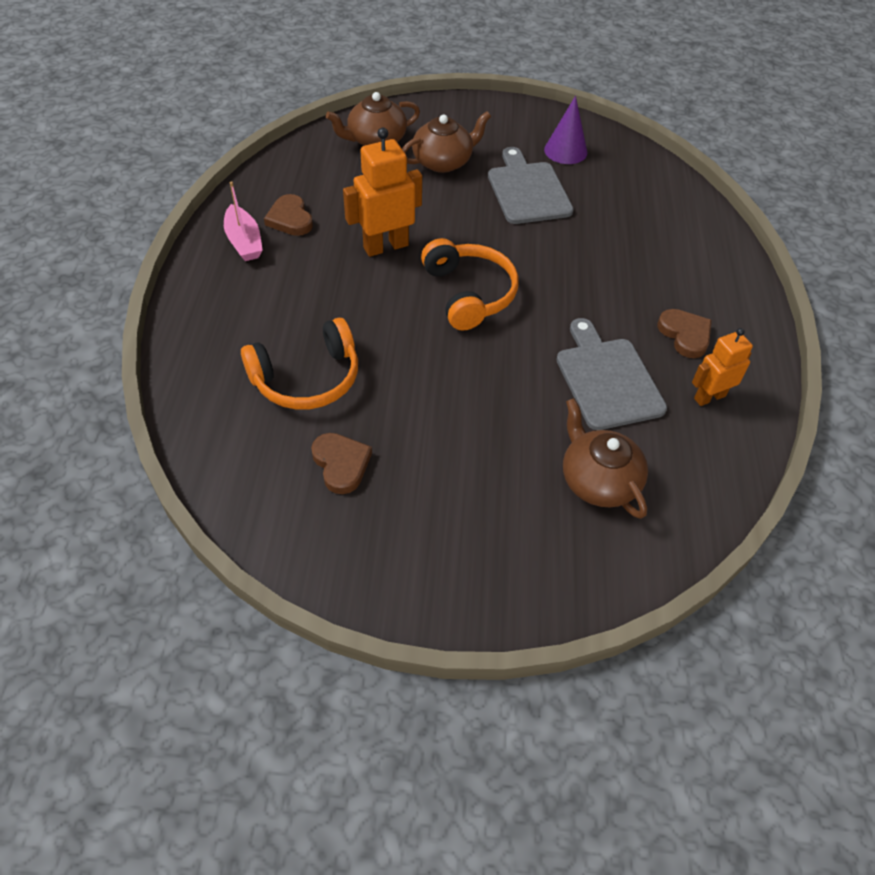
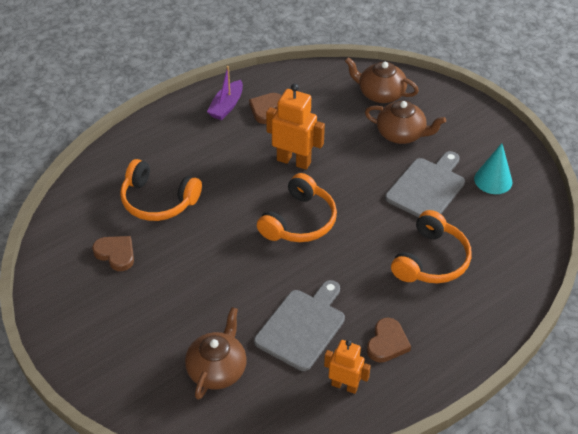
camera: 50 degrees right, 5 degrees down
(244, 241) = (226, 106): pink boat -> purple boat
(341, 464) = (116, 254): brown heart -> brown heart turned 75 degrees counterclockwise
(565, 151) = (493, 180): purple cone -> turquoise cone
(616, 244) = (431, 260): none -> orange headphones

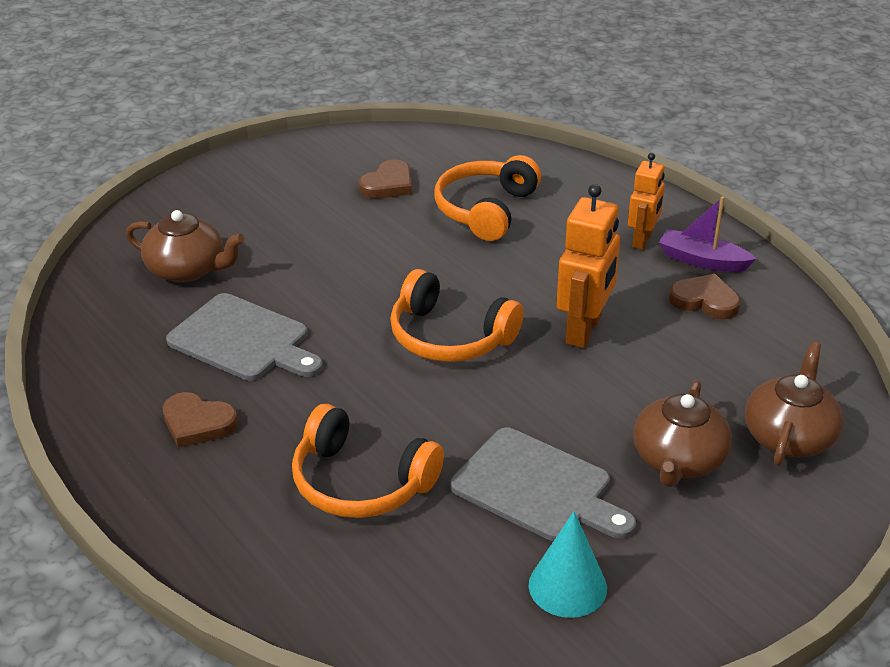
camera: 90 degrees right, 10 degrees down
(344, 385) = (132, 378): orange robot -> orange robot (642, 240)

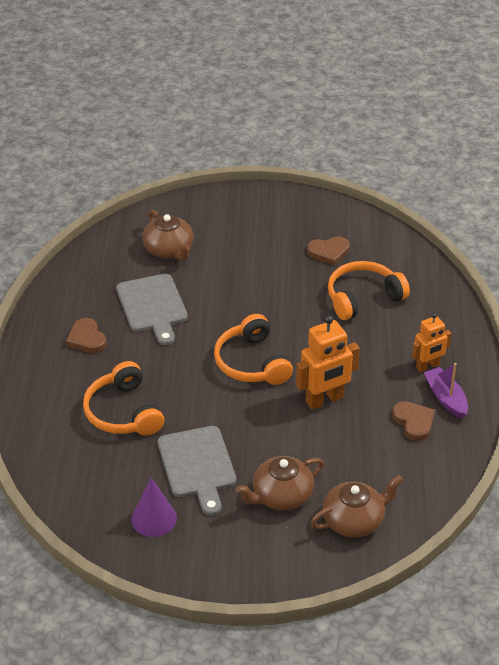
camera: 40 degrees right, 5 degrees up
(567, 586) = (154, 518): turquoise cone -> purple cone

